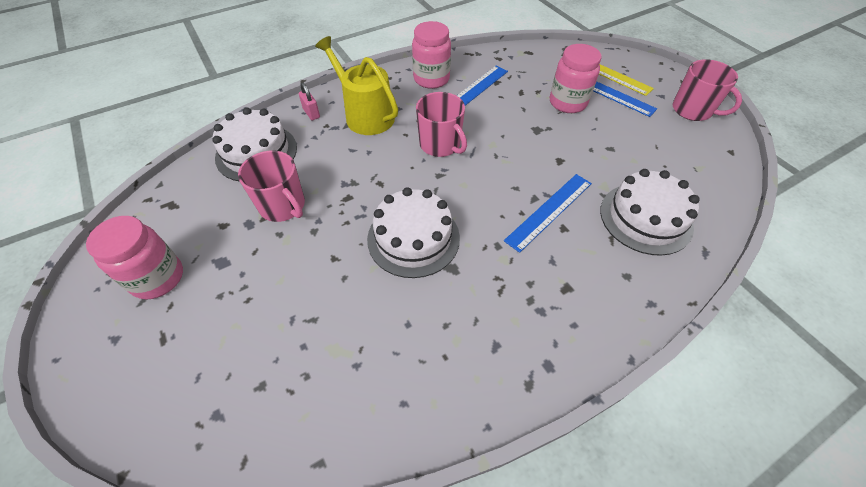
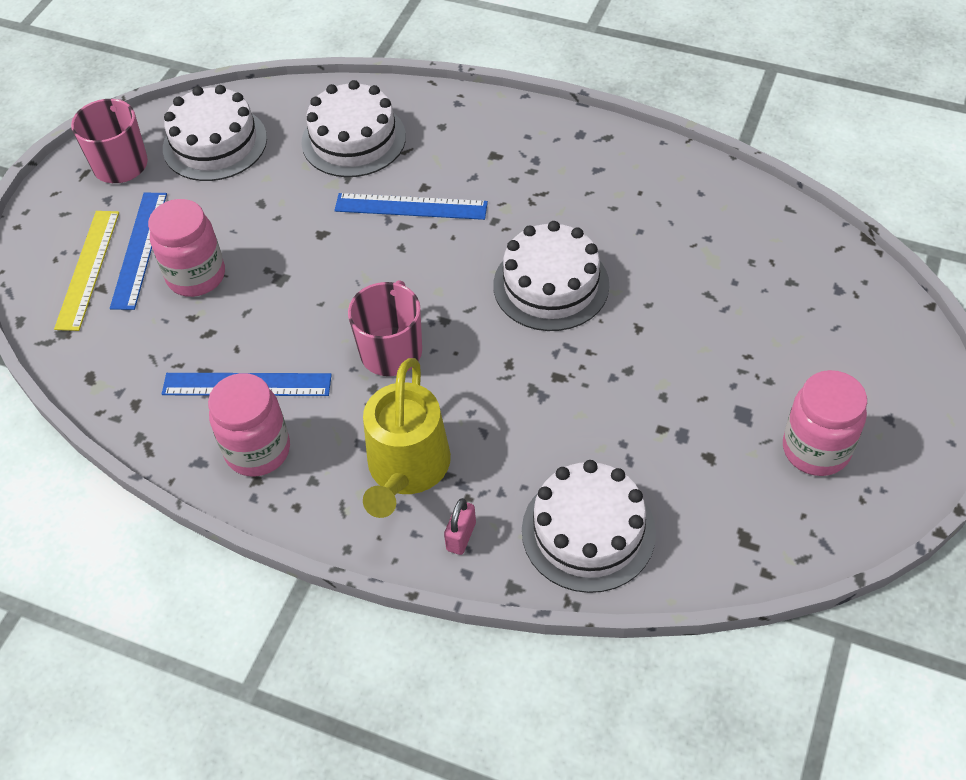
camera: 125 degrees left, 0 degrees up
(283, 206) = (629, 425): pink mug -> none
(688, 153) = (215, 143): none -> white cake

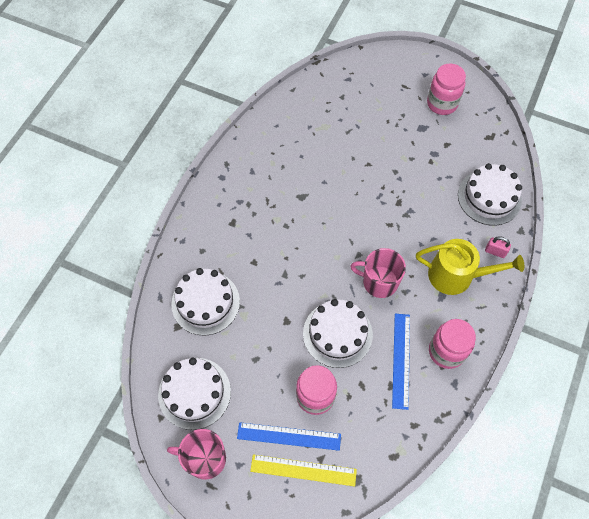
camera: 90 degrees left, 10 degrees up
(411, 207) = (269, 270): blue ruler -> none
(551, 285) = (337, 201): white cake -> white cake (337, 334)

